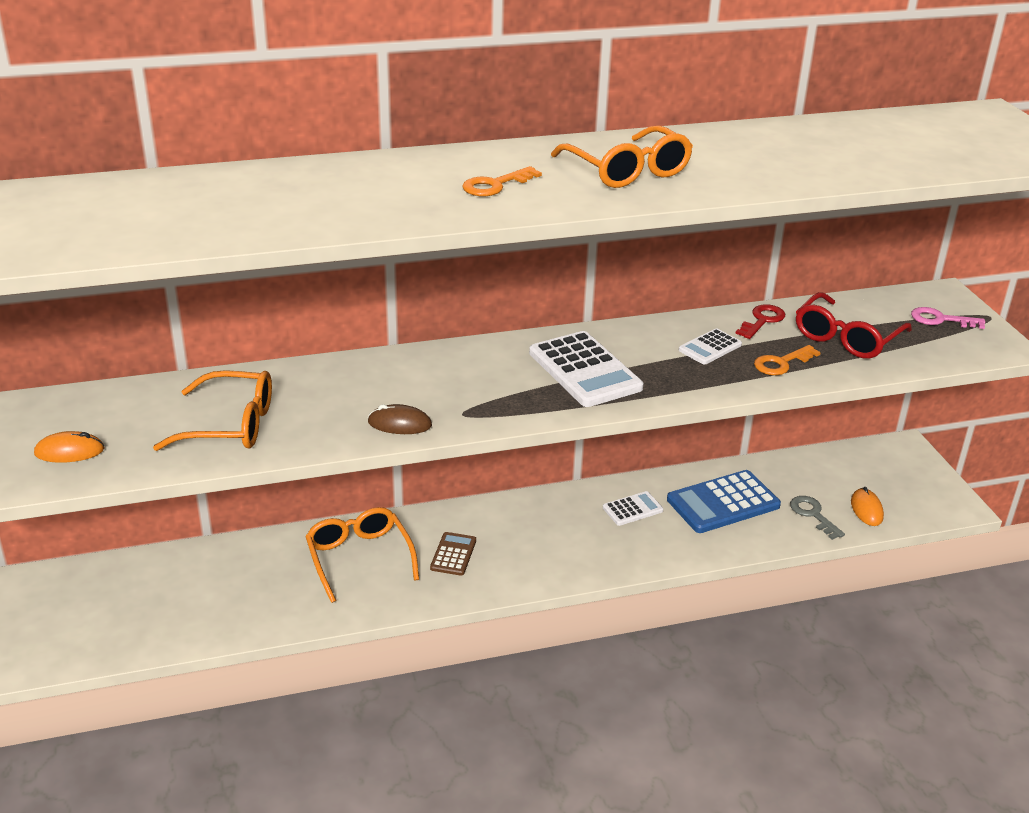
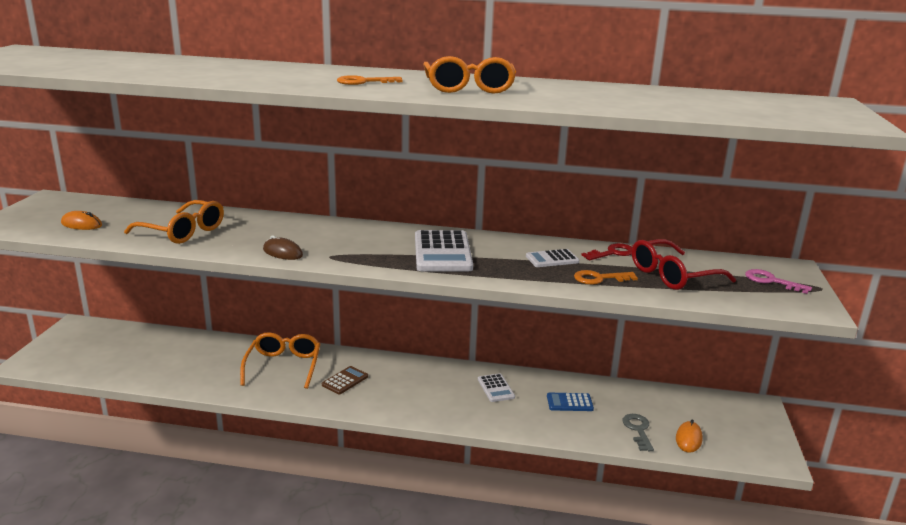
camera: 25 degrees right, 10 degrees down
(632, 509) = (496, 388): white calculator -> white calculator turned 75 degrees clockwise
(723, 503) = (569, 403): blue calculator -> blue calculator, size x0.53

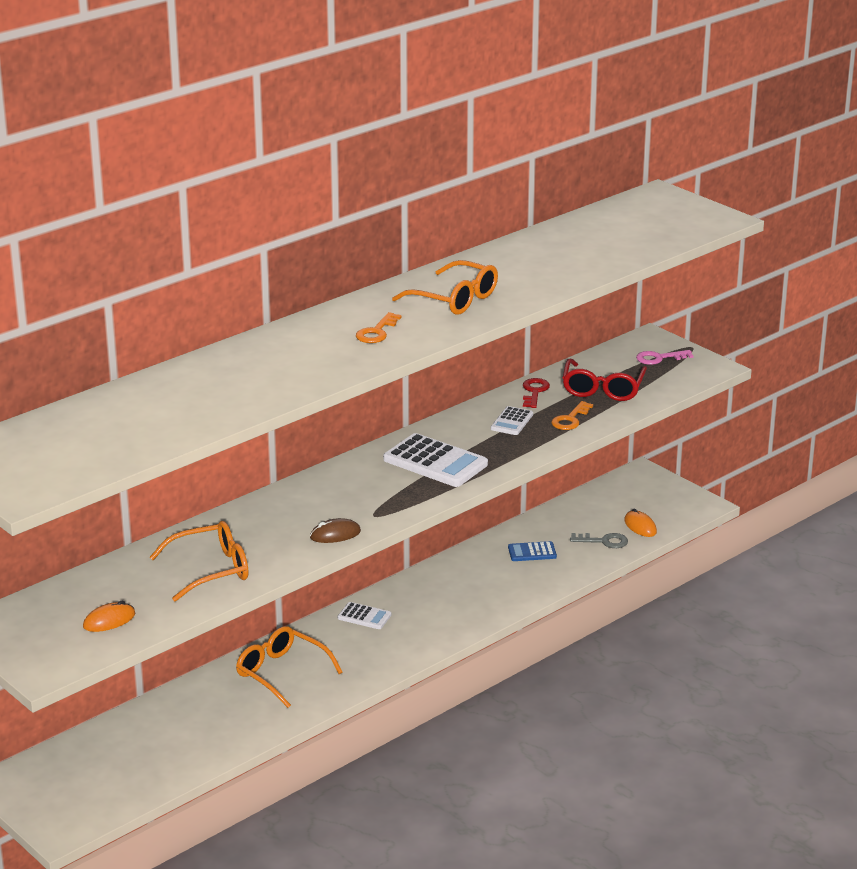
camera: 50 degrees left, 5 degrees up
(345, 381) = (353, 648): brown calculator -> none
(496, 388) = (467, 576): white calculator -> white calculator (364, 616)
(569, 403) = (532, 552): blue calculator -> blue calculator turned 45 degrees clockwise
(638, 430) = (604, 541): grey key -> grey key turned 150 degrees clockwise

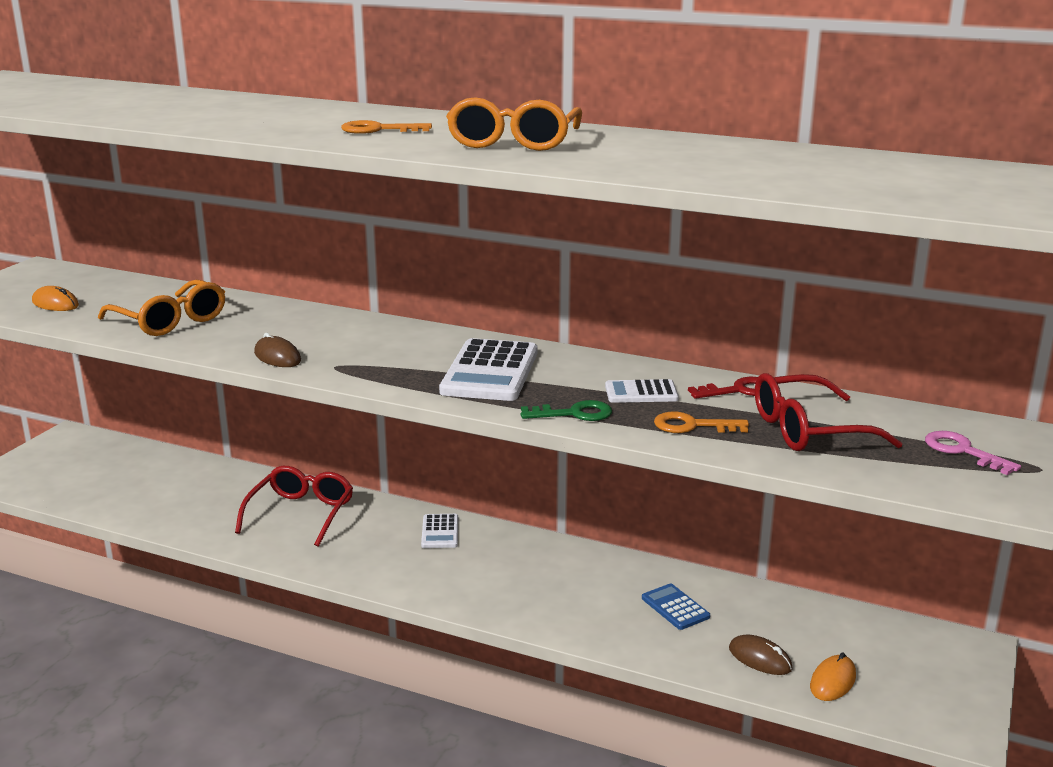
camera: 65 degrees right, 5 degrees down
(281, 673) = (301, 514): orange glasses -> red glasses
(524, 450) = (574, 414): none -> green key
(604, 541) = (760, 659): grey key -> brown mouse

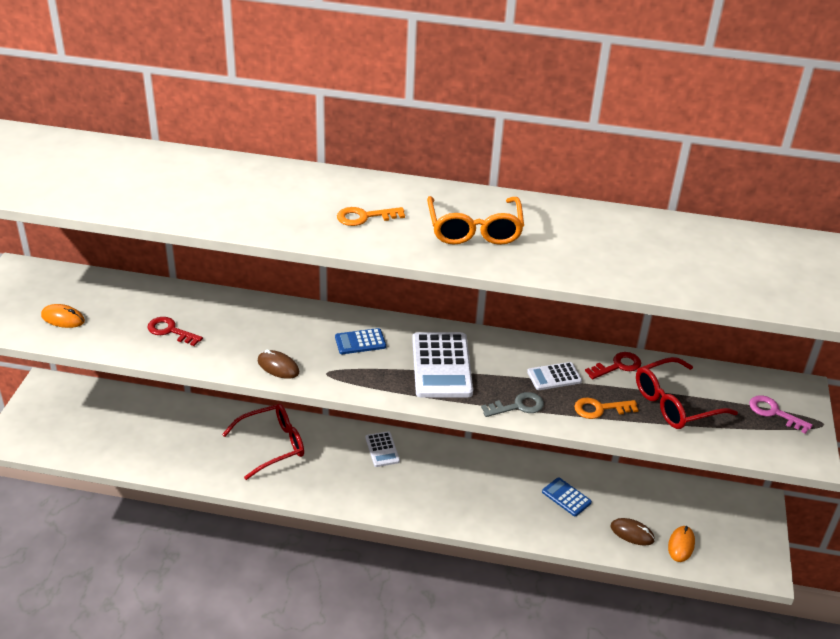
camera: 15 degrees left, 15 degrees up
(170, 321) = (170, 331): orange glasses -> red key
(301, 514) = (272, 445): red glasses -> red glasses turned 60 degrees clockwise
(396, 345) = (360, 342): none -> blue calculator
(574, 414) = (518, 406): green key -> grey key

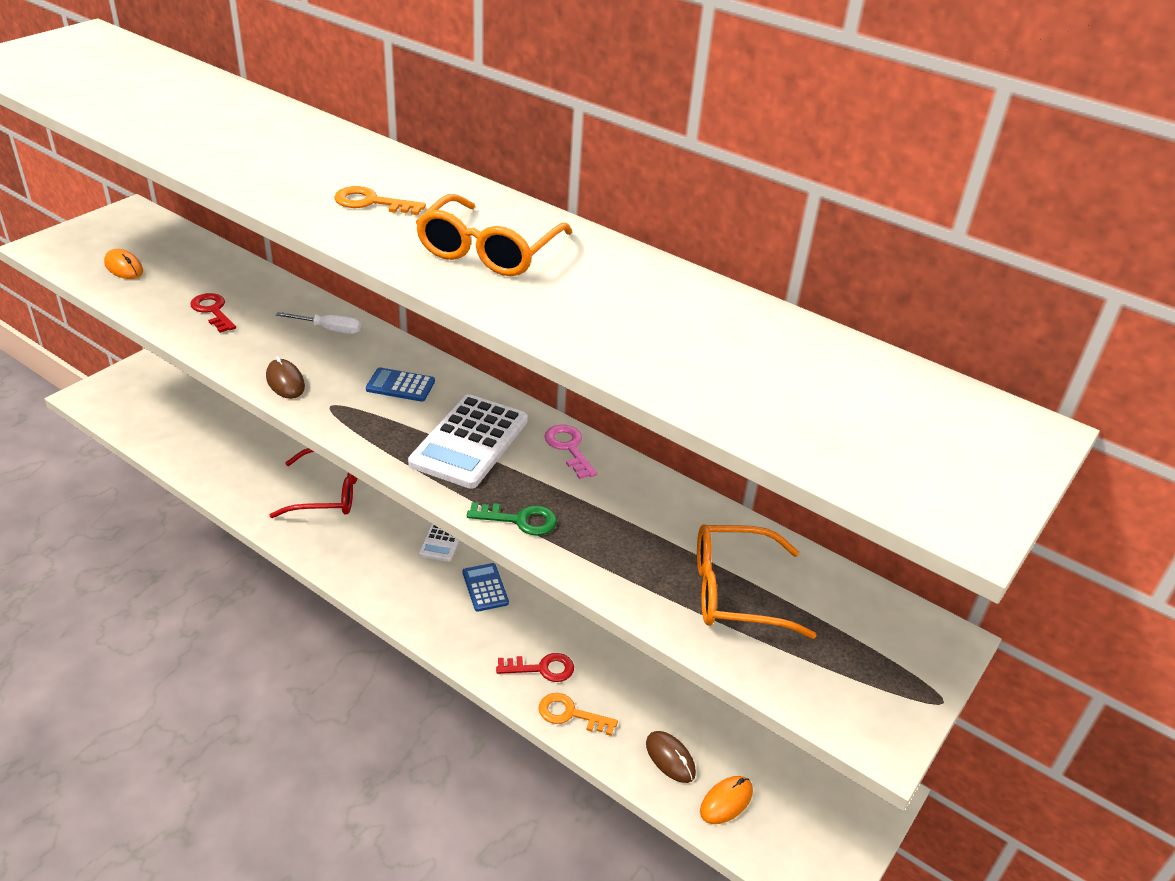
camera: 25 degrees right, 0 degrees up
(271, 317) = (329, 329): none -> white screwdriver
(518, 406) = (519, 520): grey key -> green key
(554, 377) = (598, 502): white calculator -> none
(566, 497) = (618, 679): blue calculator -> blue calculator (485, 588)
(600, 409) = (624, 561): orange key -> orange key (570, 714)
(617, 366) = (695, 518): red key -> red key (542, 668)
(675, 403) = (735, 592): red glasses -> orange glasses
(774, 413) = (875, 657): pink key -> pink key (569, 448)

